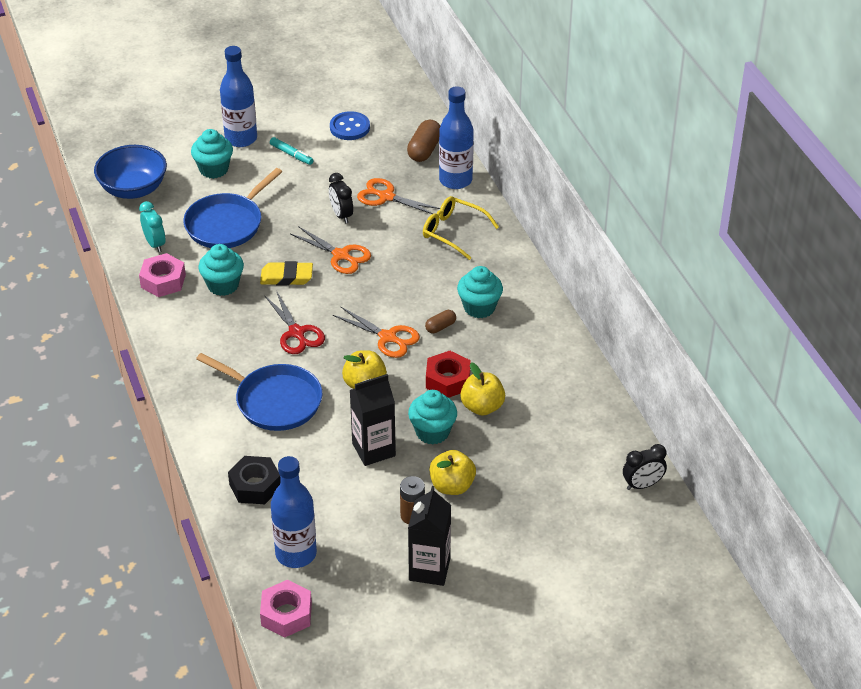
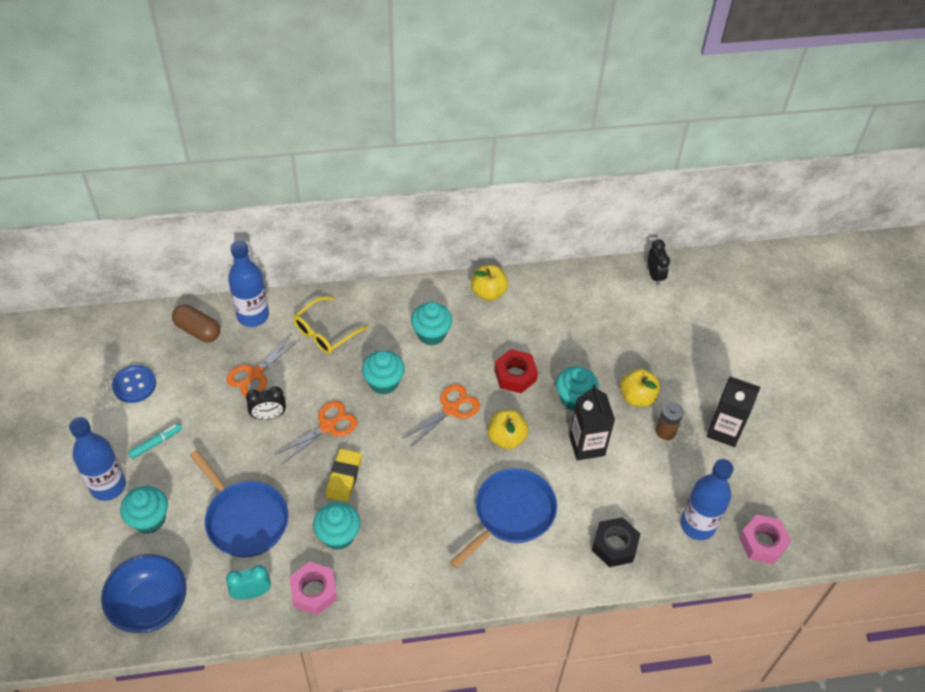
camera: 80 degrees left, 10 degrees up
(297, 333) = (425, 481): red scissors -> none
(405, 284) = (383, 382): none -> turquoise cupcake
(440, 327) = (448, 367): brown capsule -> none
(482, 407) = (552, 358): yellow apple -> yellow apple (488, 292)

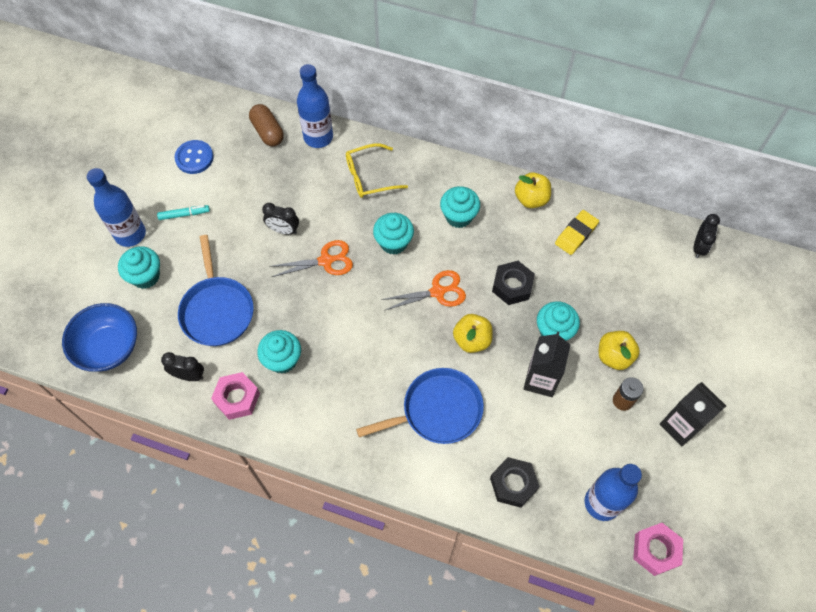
camera: 30 degrees right, 10 degrees up
(252, 593) = (189, 375): turquoise clock -> black clock
(255, 374) = (292, 189): orange scissors -> none
(344, 477) = (314, 311): yellow eraser -> yellow eraser (576, 234)
(515, 375) = (512, 286): red nut -> black nut

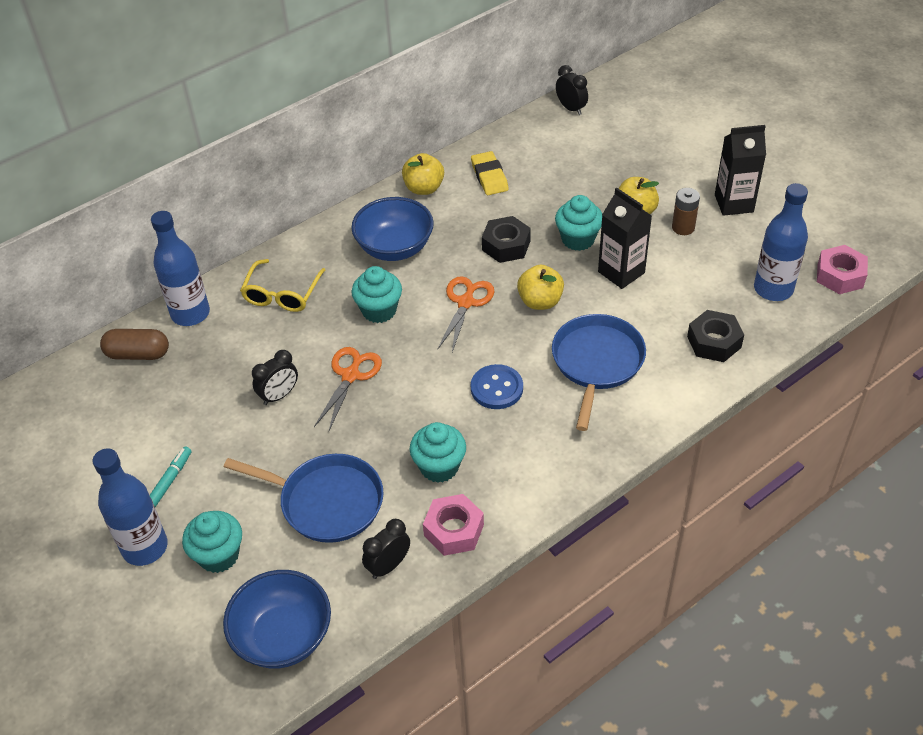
camera: 55 degrees left, 15 degrees down
(194, 158) = (102, 437): blue button -> blue button (496, 388)
(458, 216) = (394, 248): turquoise cupcake -> blue bowl

